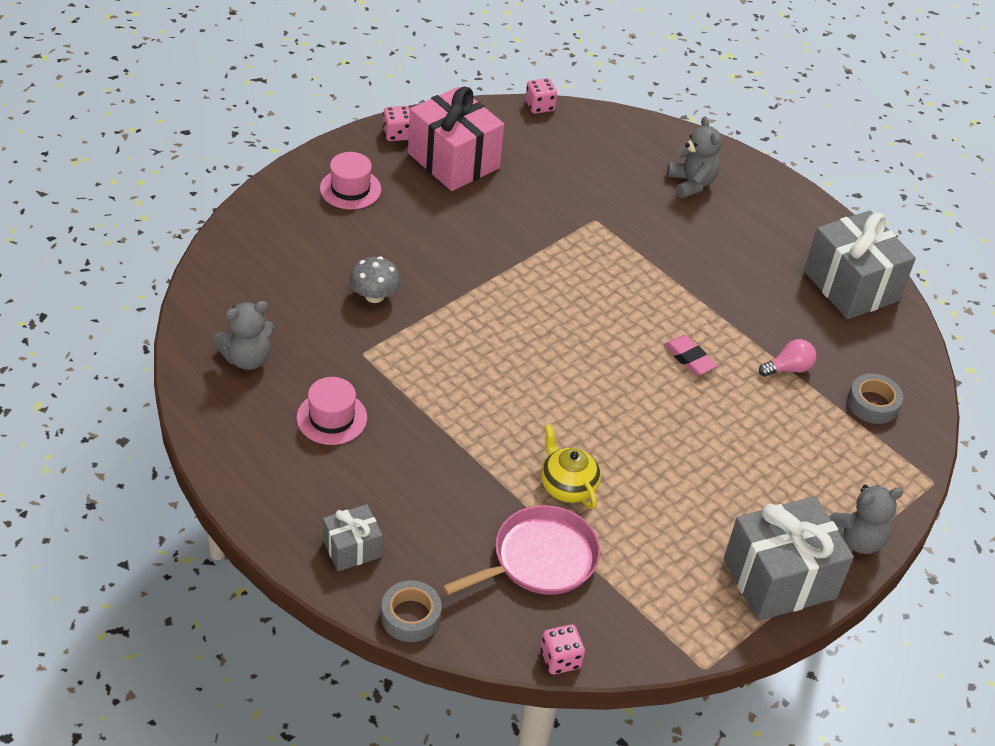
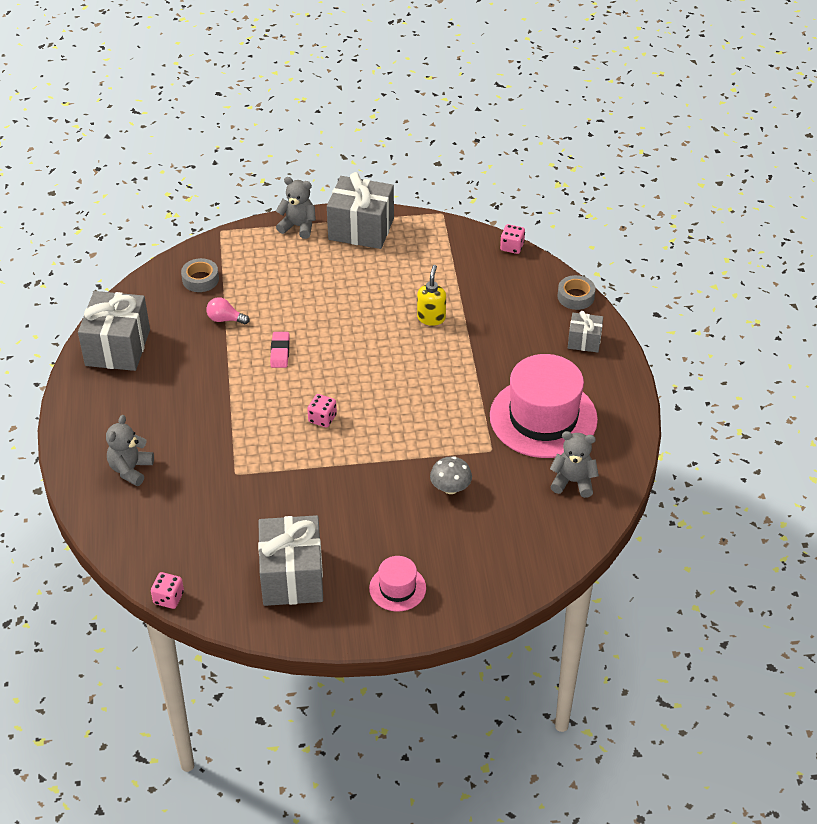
camera: 140 degrees left, 0 degrees up
(331, 418) = (543, 417): pink hat -> pink hat, size x2.08
(397, 134) = (315, 626): pink dice -> pink dice (322, 418)
(453, 161) = (292, 576): pink gift -> grey gift
(539, 559) = (481, 291): pink pan -> none
(567, 486) = (431, 318): yellow teapot -> yellow soap dispenser

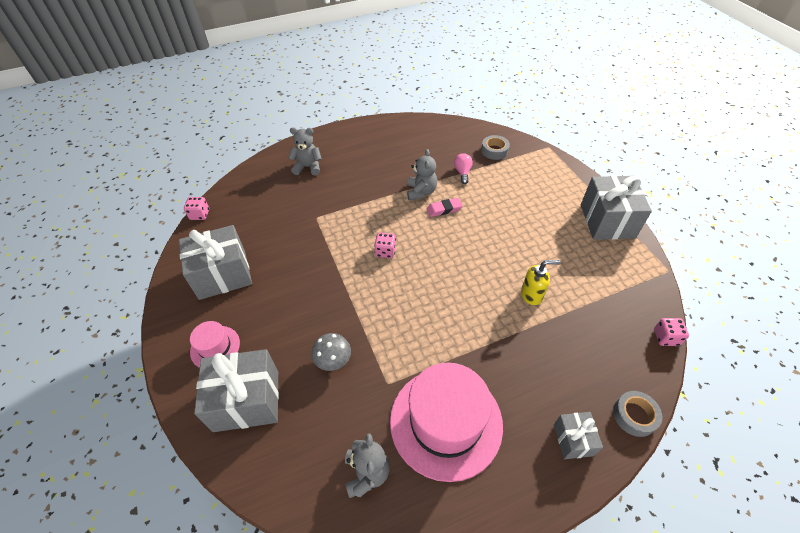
camera: 75 degrees right, 5 degrees up
(117, 347) = (412, 132): grey gift -> grey gift (246, 400)
(298, 226) = (582, 184): grey teddy bear -> grey teddy bear (421, 192)

